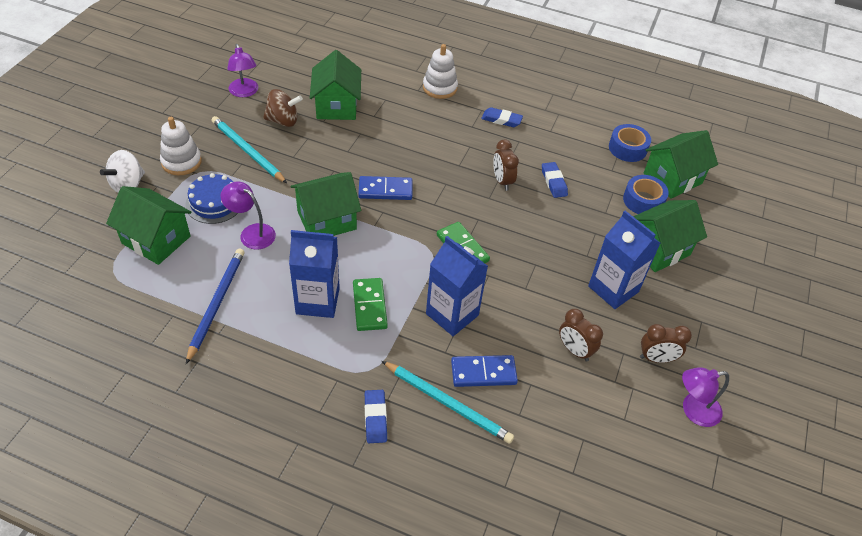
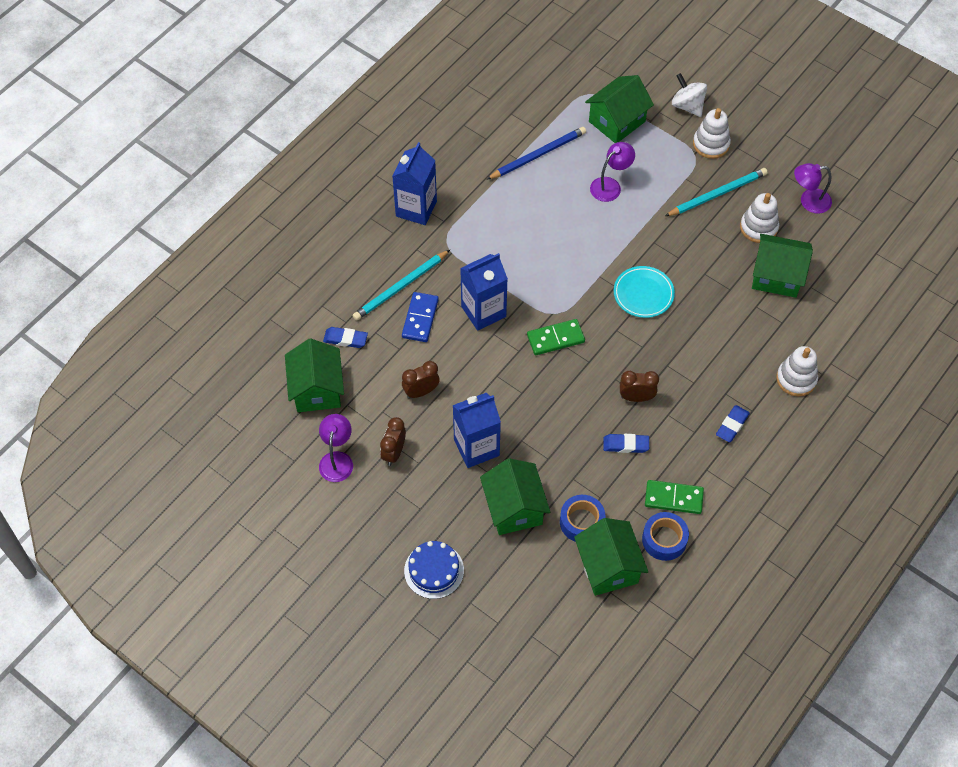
camera: 110 degrees right, 10 degrees up
(214, 202) = (653, 163): blue cake -> blue cake (434, 570)
(216, 304) = (538, 155): blue pencil -> blue pencil turned 60 degrees counterclockwise
(283, 121) = (758, 227): brown spinning top -> white stacking toy
(317, 301) = (523, 220): blue carton -> blue carton (416, 209)
(326, 220) = (613, 241): green house -> green house (317, 389)
(370, 306) = (508, 255): green domino -> green domino (673, 498)
(375, 418) = (403, 238): blue eraser -> blue eraser (345, 339)
(385, 190) = (643, 294): blue domino -> turquoise plate

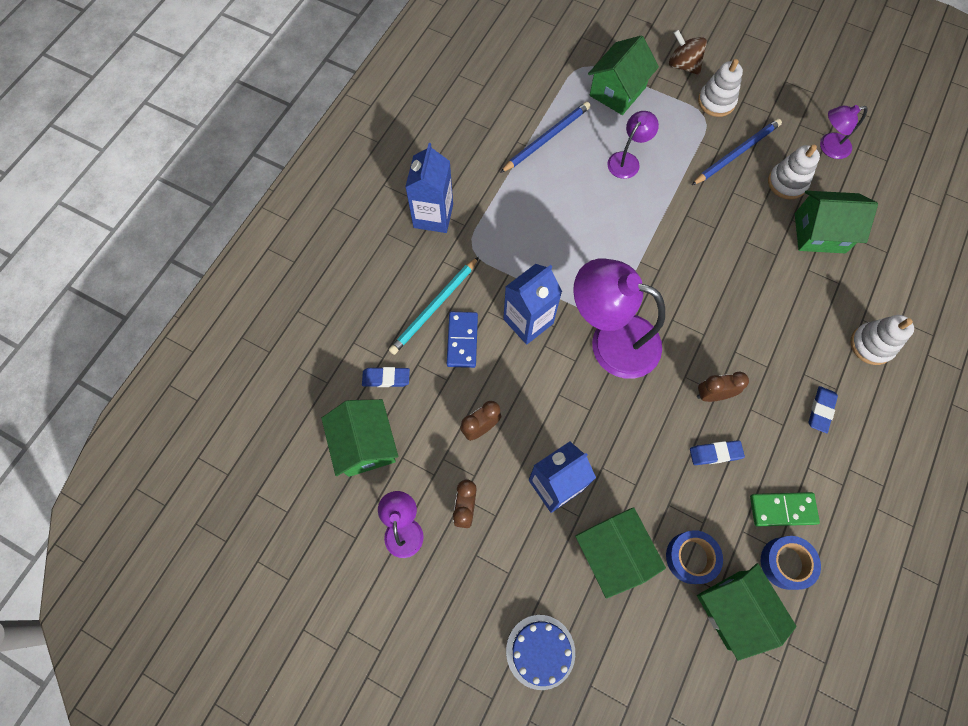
camera: 10 degrees left, 10 degrees up
(555, 338) = (611, 340): green domino -> purple lamp
(643, 294) = (690, 274): turquoise plate -> none
(687, 106) = (683, 65): white spinning top -> brown spinning top
(717, 194) = (736, 153): turquoise pencil -> blue pencil

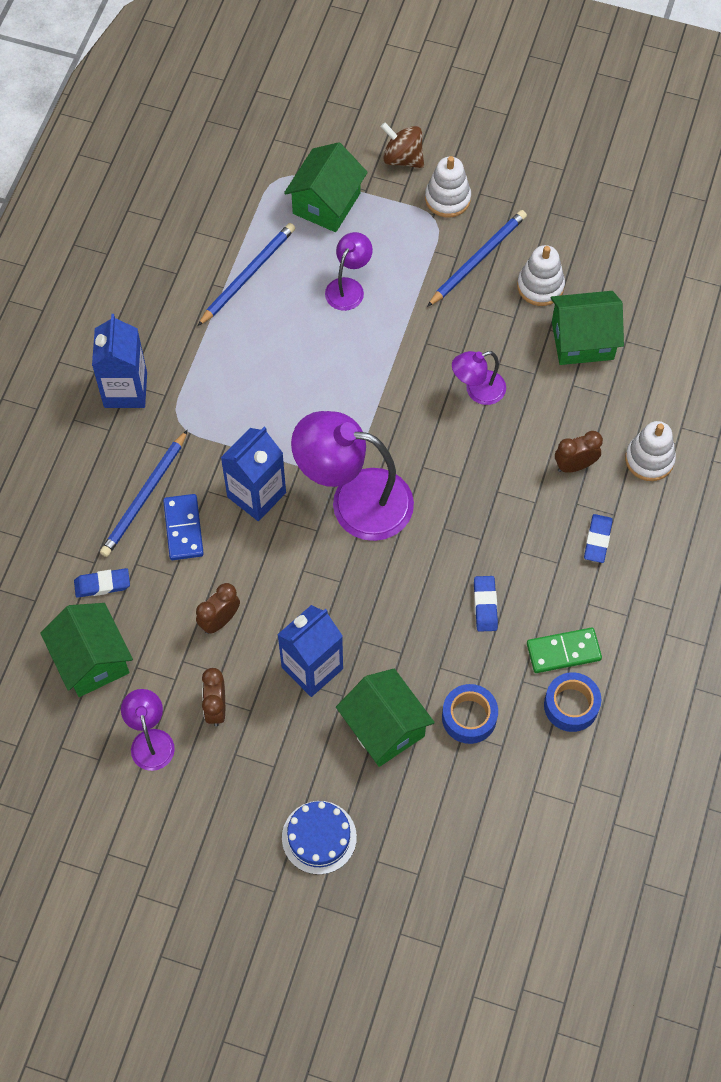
camera: 10 degrees left, 5 degrees down
(434, 307) = (144, 496): turquoise pencil -> blue pencil
(712, 395) = (476, 543): brown clock -> brown clock (575, 465)
(715, 453) = (485, 605): blue eraser -> blue eraser turned 75 degrees counterclockwise
(733, 609) = (519, 761): green house -> none
(828, 147) = (586, 236): purple lamp -> purple lamp (477, 391)

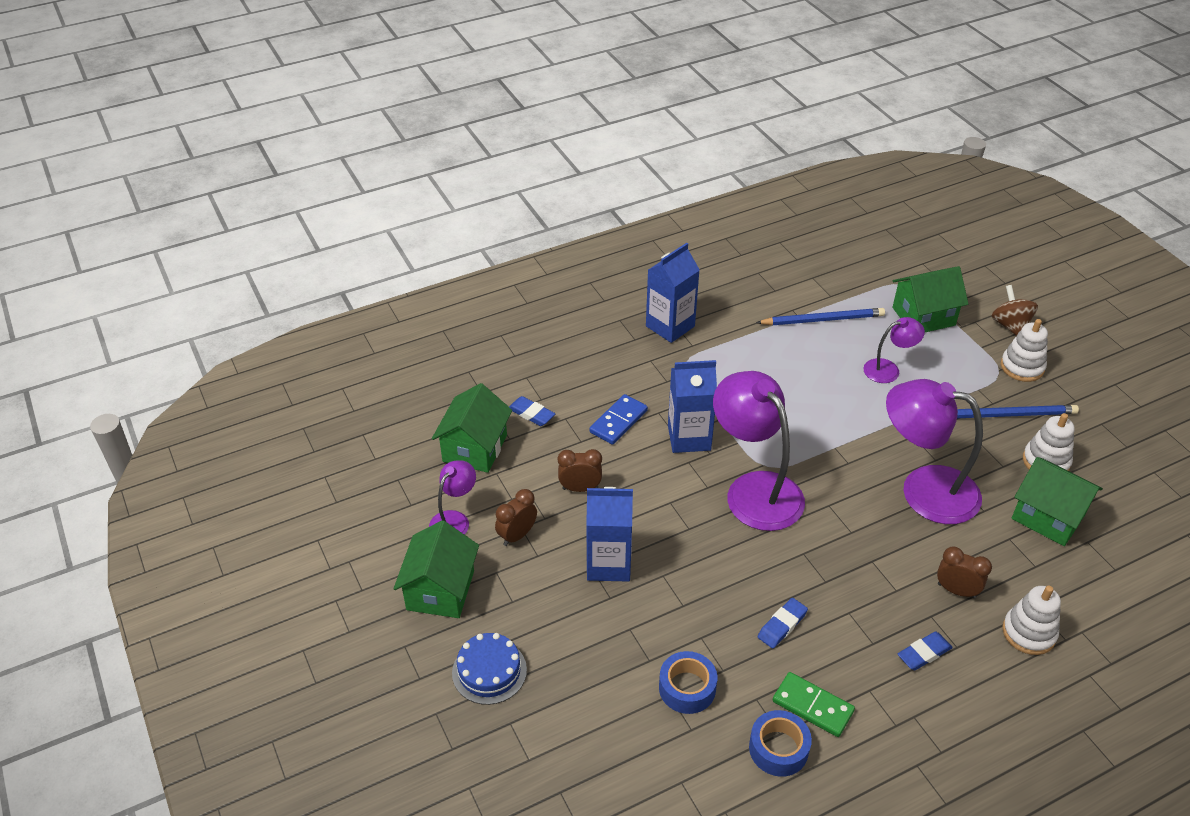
camera: 45 degrees right, 20 degrees down
(144, 496) = (614, 387): blue pencil -> none
(384, 727) = (616, 642): green house -> green house (440, 590)
(477, 391) = (924, 490): purple lamp -> purple lamp, size x1.97

